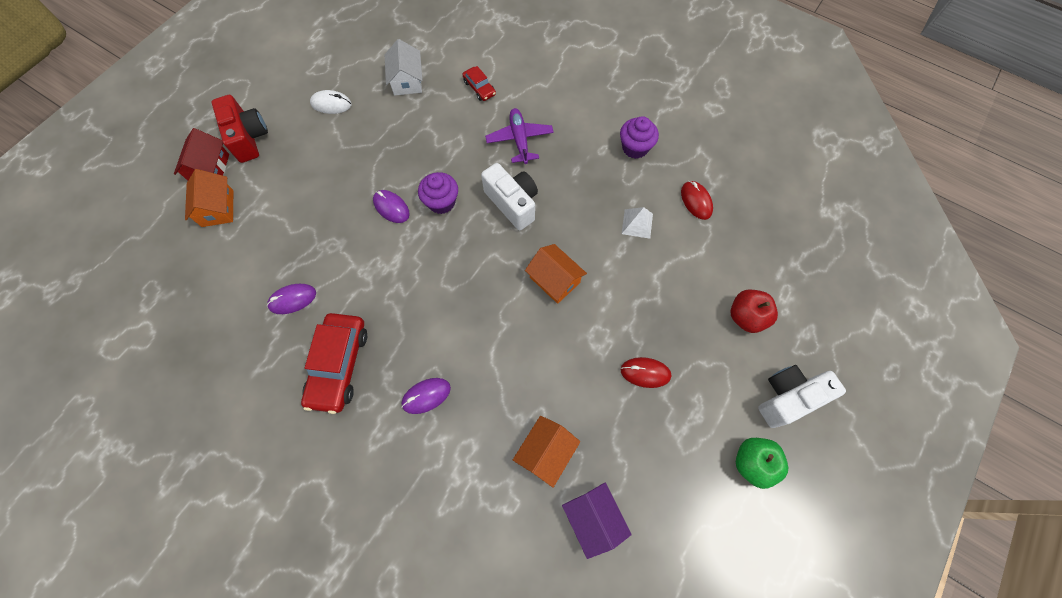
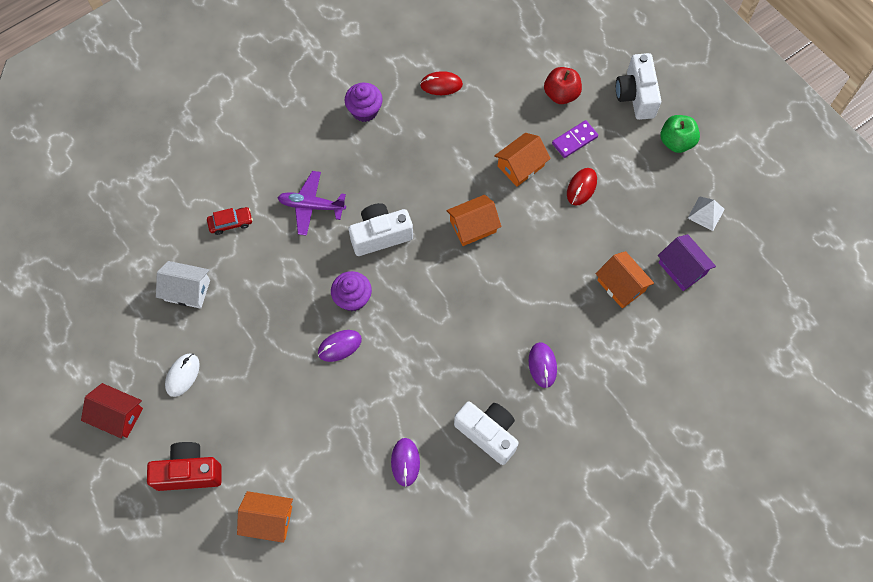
camera: 70 degrees left, 0 degrees up
(210, 168) = (212, 520): red house -> red house (117, 415)
(339, 365) = (488, 433): red car -> white camera
(593, 518) = (682, 268): purple house -> purple house turned 60 degrees clockwise
(637, 223) = (444, 140): white pyramid -> white pyramid (706, 213)
(642, 303) = (520, 166): none -> orange house
(698, 348) = (574, 140): none -> purple domino

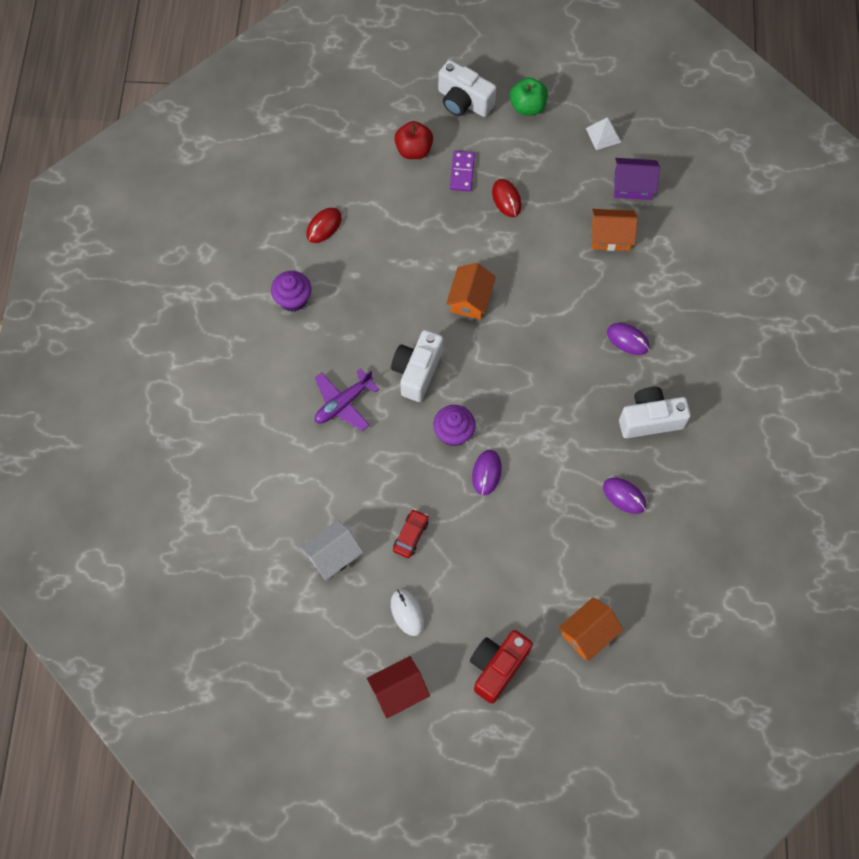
camera: 50 degrees left, 0 degrees up
(230, 223) = (301, 476): red car -> red car (411, 535)
(520, 166) = (449, 226): orange house -> none

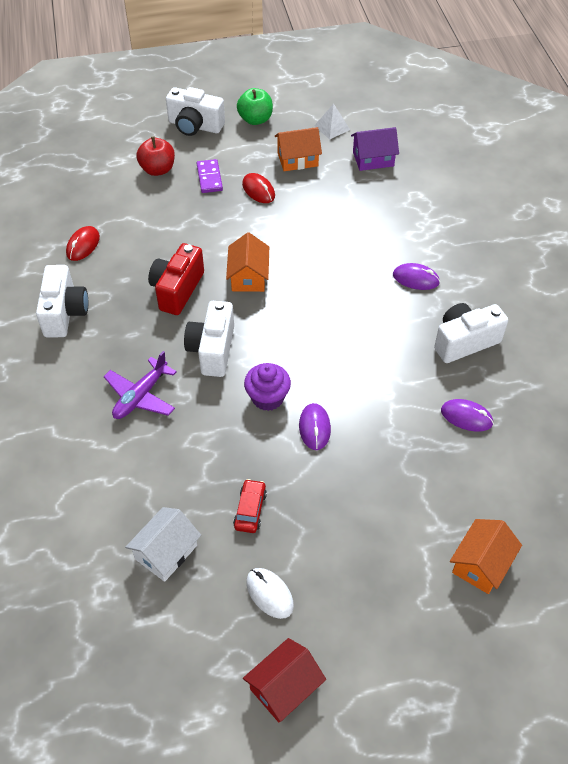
camera: 15 degrees left, 15 degrees down
(293, 299) = (64, 313): purple cupcake -> white camera
(497, 667) = (392, 628): red camera -> red camera (177, 290)
(610, 236) = (367, 200): orange house -> orange house (297, 159)

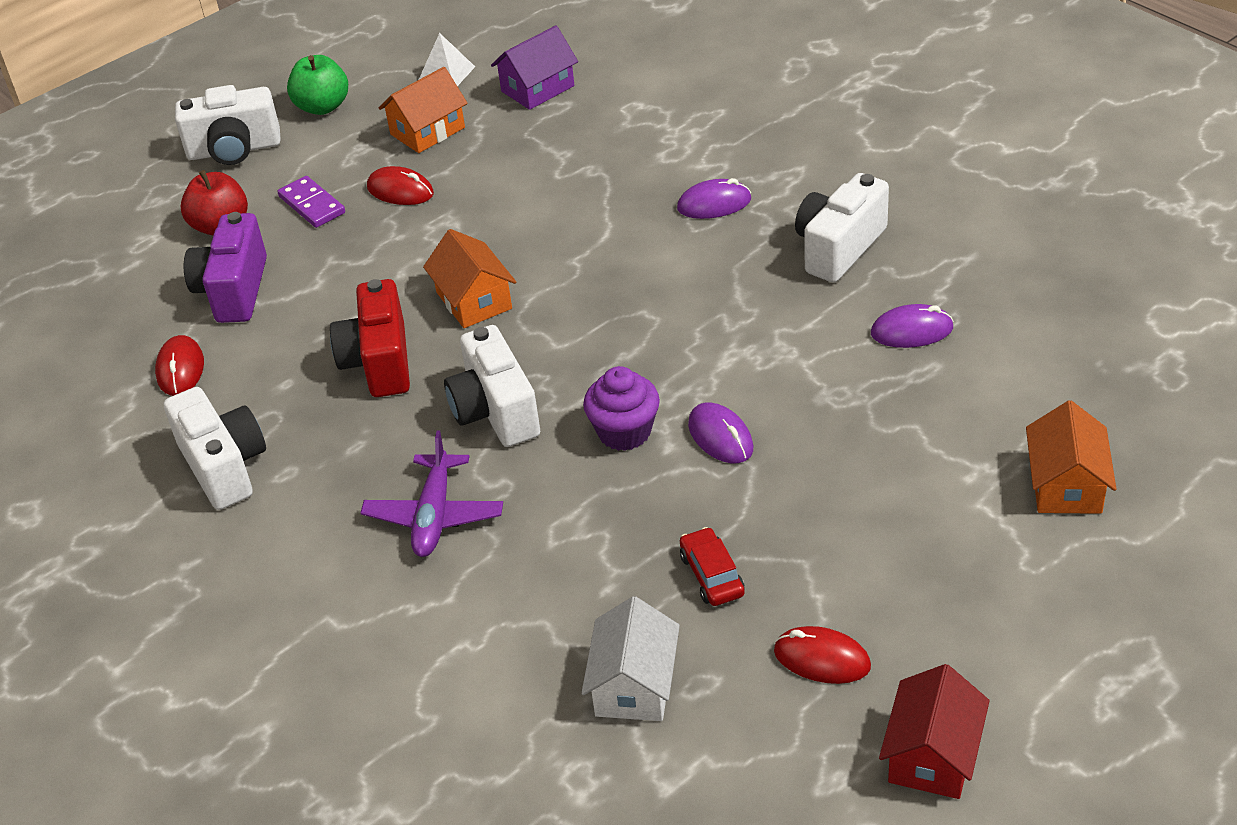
camera: 25 degrees left, 10 degrees down
(138, 211) = (234, 290): none -> purple camera
(269, 594) = (822, 659): white mouse -> red mouse

